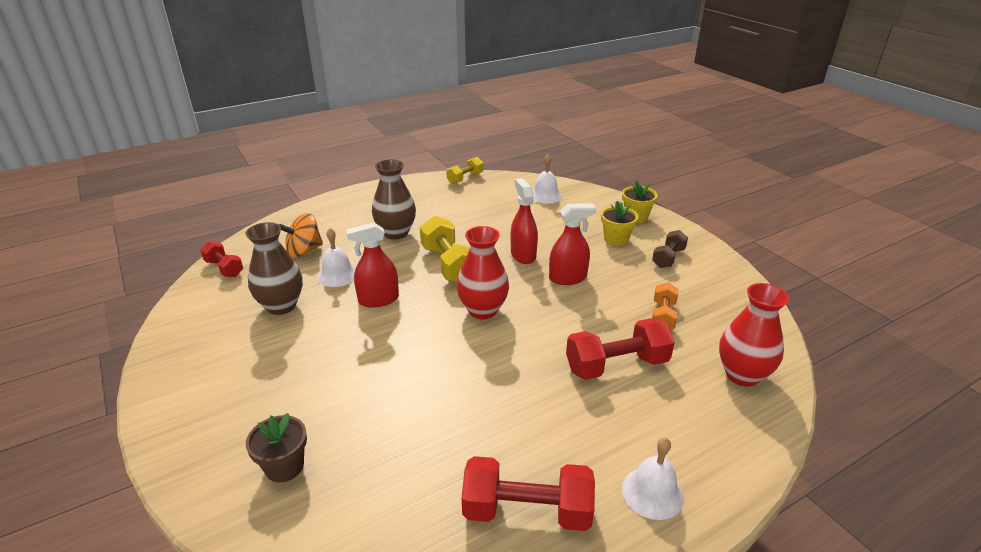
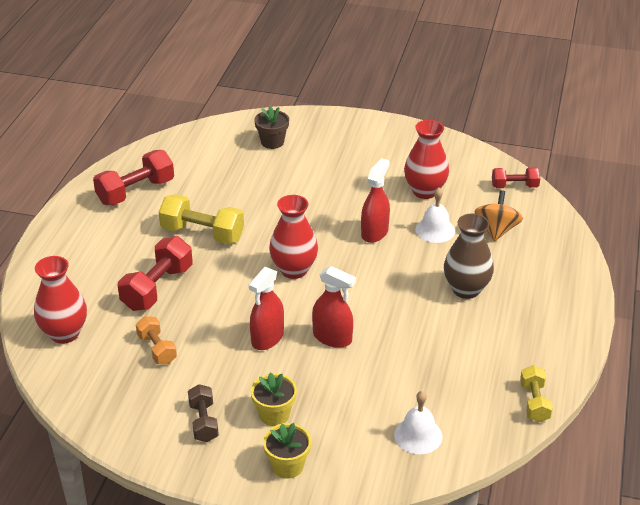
camera: 135 degrees right, 5 degrees up
(281, 306) = (425, 191): brown vase -> red vase
(448, 264) = (375, 289): yellow dumbbell -> yellow dumbbell (202, 233)
(652, 492) = (78, 233): white bell -> none

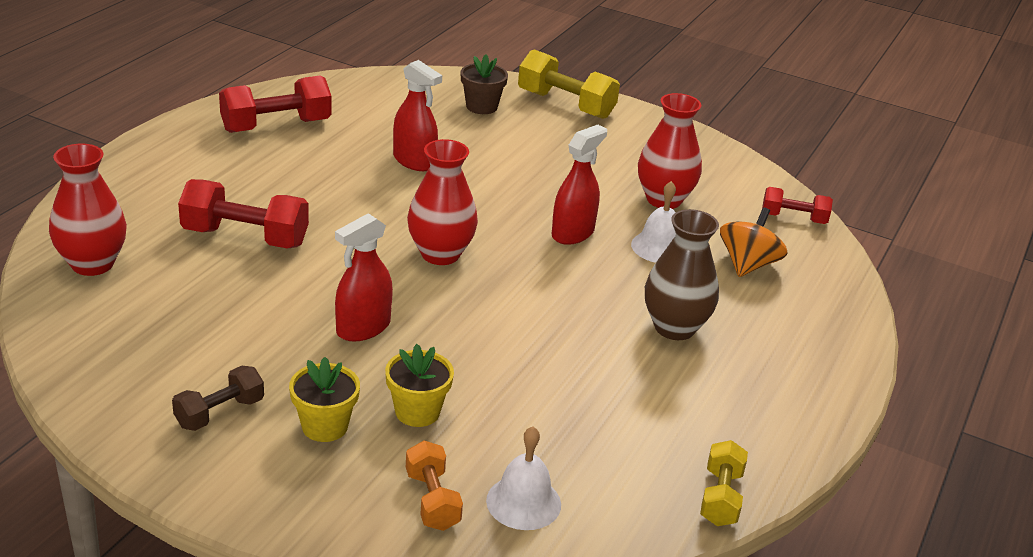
camera: 10 degrees right, 5 degrees down
(157, 288) = (245, 237): red dumbbell -> red dumbbell turned 60 degrees clockwise
(157, 349) = (205, 308): orange dumbbell -> orange dumbbell (432, 500)
(202, 233) = (338, 188): yellow dumbbell -> yellow dumbbell (565, 104)
(203, 422) = (220, 413): brown dumbbell -> brown dumbbell turned 45 degrees clockwise
(287, 466) = (310, 498): yellow flower pot -> yellow flower pot (417, 412)
(332, 337) = (455, 347): red spray bottle -> red spray bottle (414, 161)

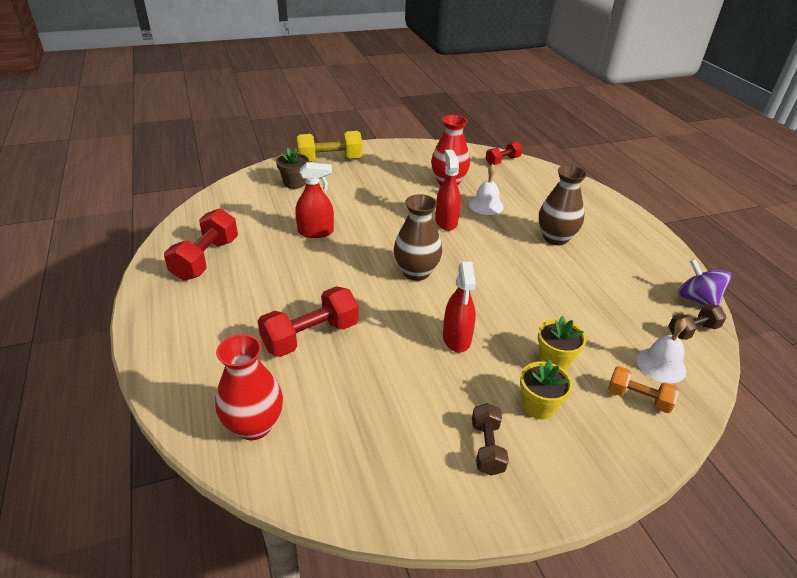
camera: 45 degrees left, 5 degrees up
(440, 254) = (416, 272): red vase -> brown vase
(638, 512) = (692, 330): none -> brown dumbbell
(720, 497) = (696, 299): yellow dumbbell -> purple spinning top
(747, 265) = (525, 192): orange spinning top -> none

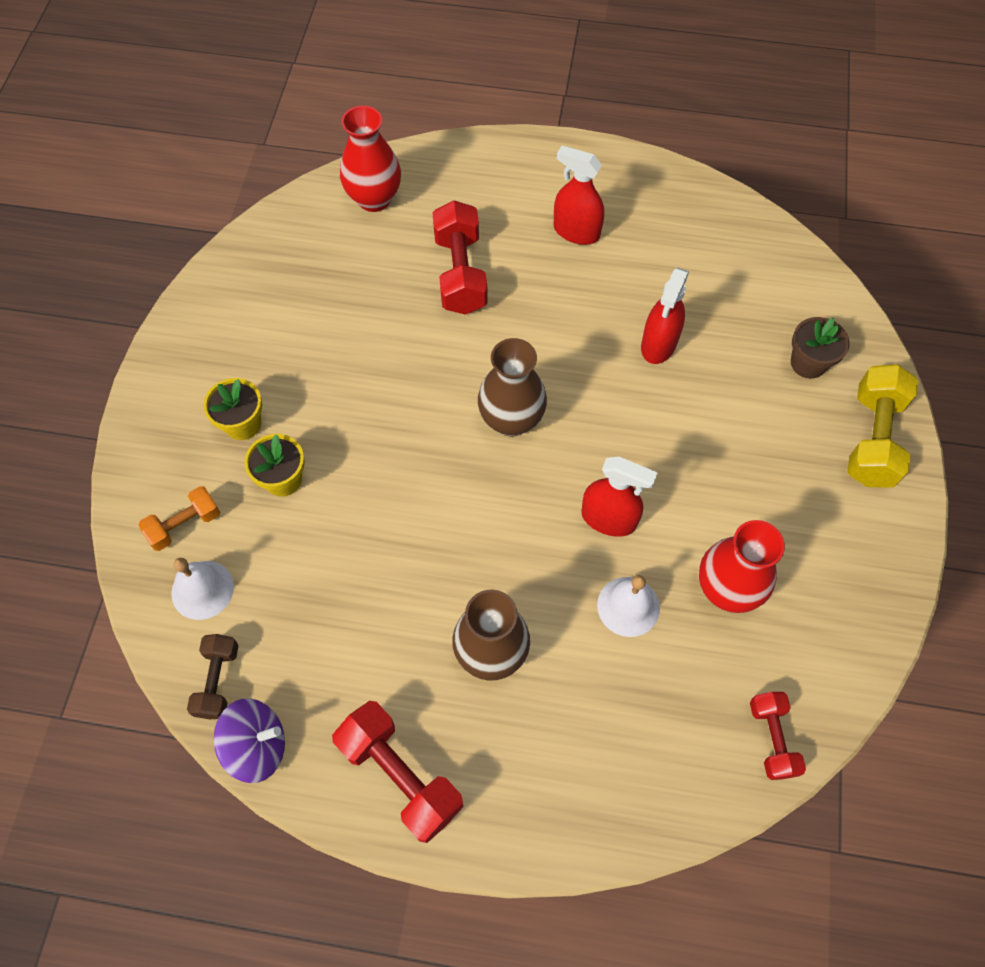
camera: 120 degrees right, 25 degrees up
(206, 259) = (651, 218): red dumbbell -> red dumbbell (400, 775)
(457, 338) = (375, 402): red spray bottle -> red spray bottle (576, 232)
(487, 447) = (233, 353): brown dumbbell -> none

